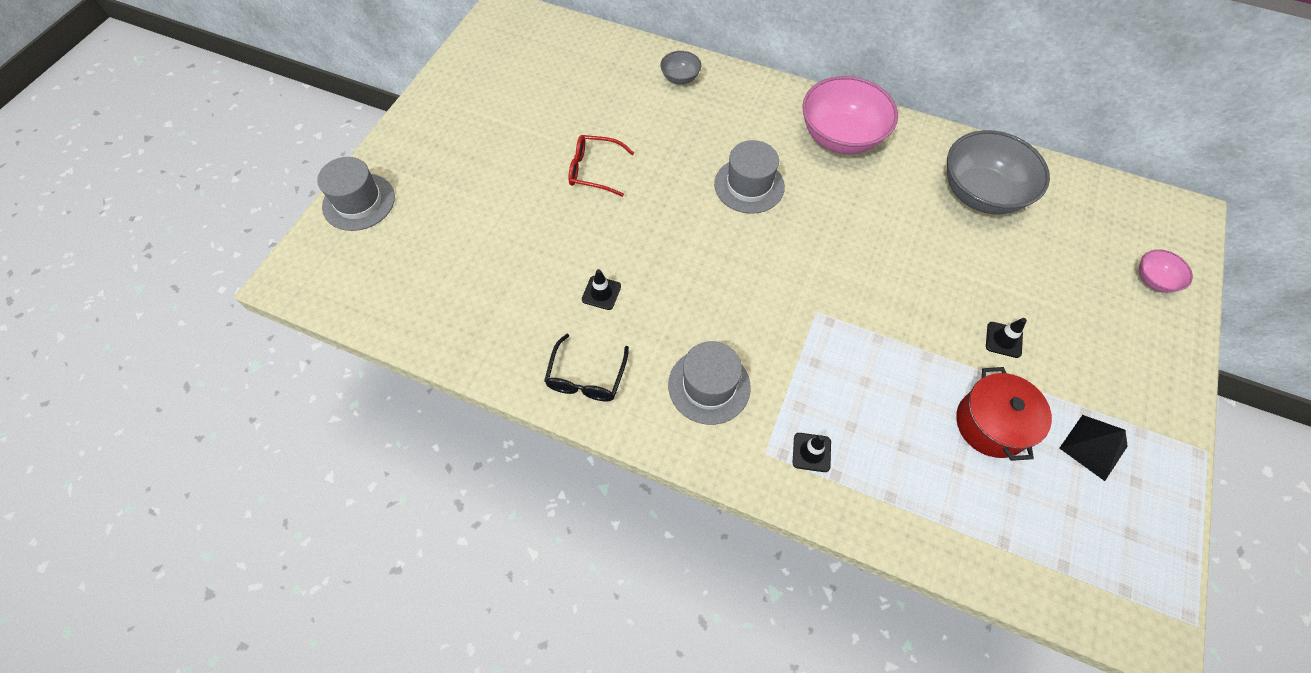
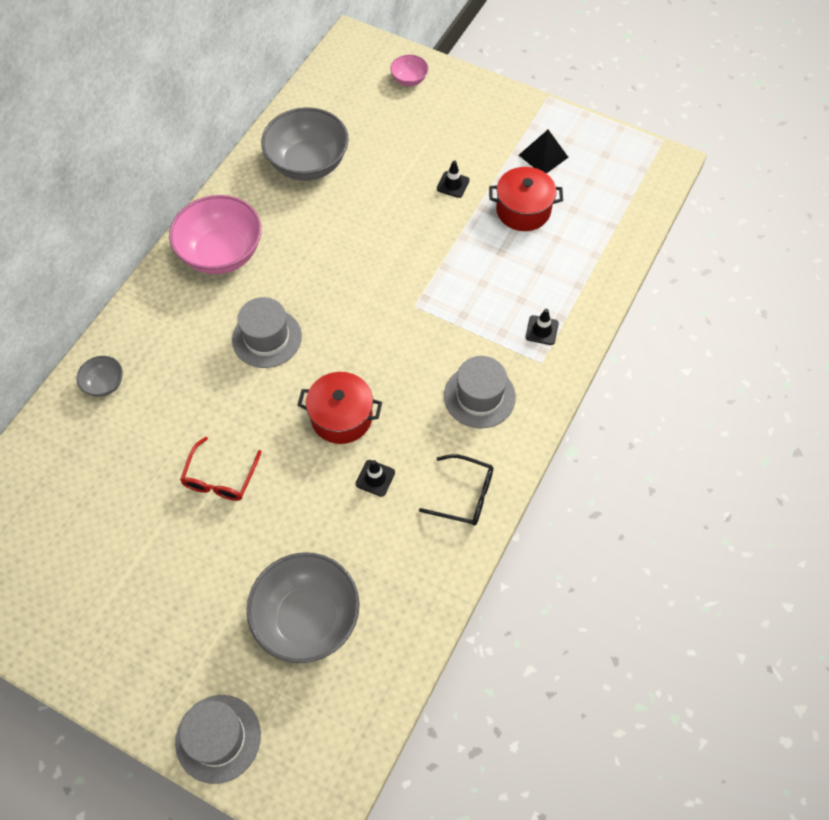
camera: 85 degrees left, 0 degrees up
(458, 252) = (307, 618): none -> grey bowl
(667, 257) = (341, 417): none -> red pot

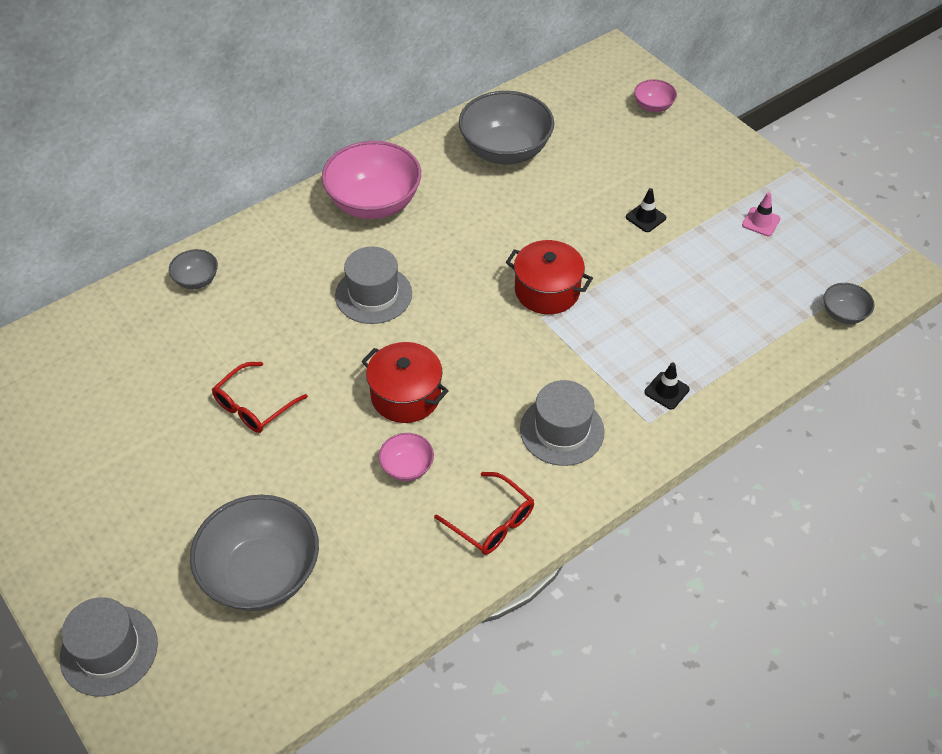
camera: 25 degrees right, 10 degrees down
(375, 478) = (407, 467): black traffic cone -> pink bowl
(465, 495) = (492, 522): black glasses -> red glasses
(523, 210) = (709, 267): red pot -> red pot (547, 291)
(543, 156) = (761, 222): black pyramid -> pink traffic cone
(640, 213) = (843, 314): none -> grey bowl

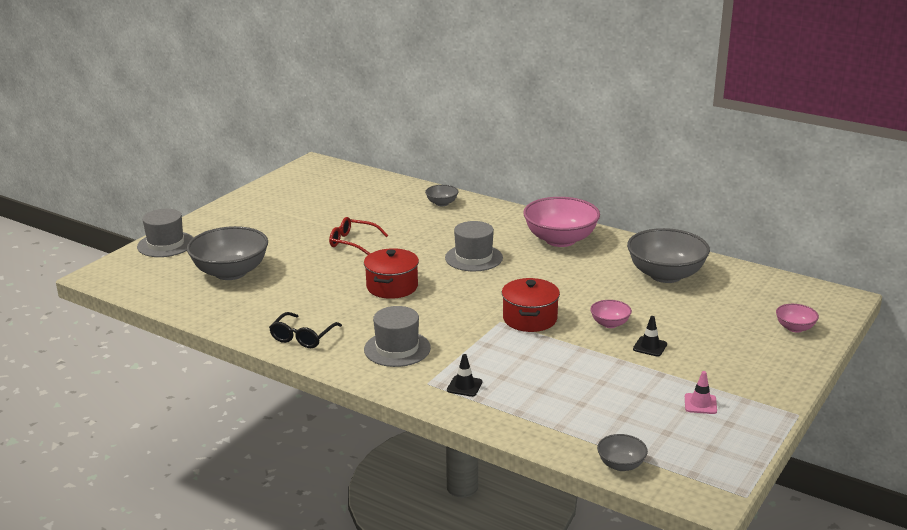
camera: 70 degrees right, 25 degrees down
(407, 467) = (332, 299): pink bowl -> pink bowl (610, 324)
(492, 522) = (303, 337): red glasses -> black glasses

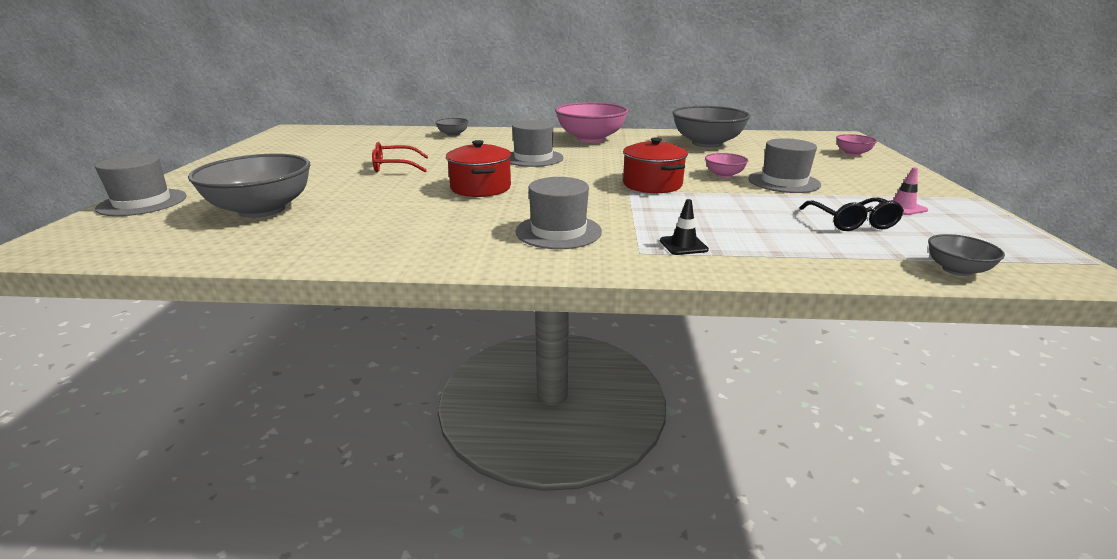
camera: 30 degrees left, 0 degrees up
(303, 337) = (426, 246): black glasses -> black glasses (852, 222)
(650, 347) = (783, 182): black traffic cone -> grey hat

